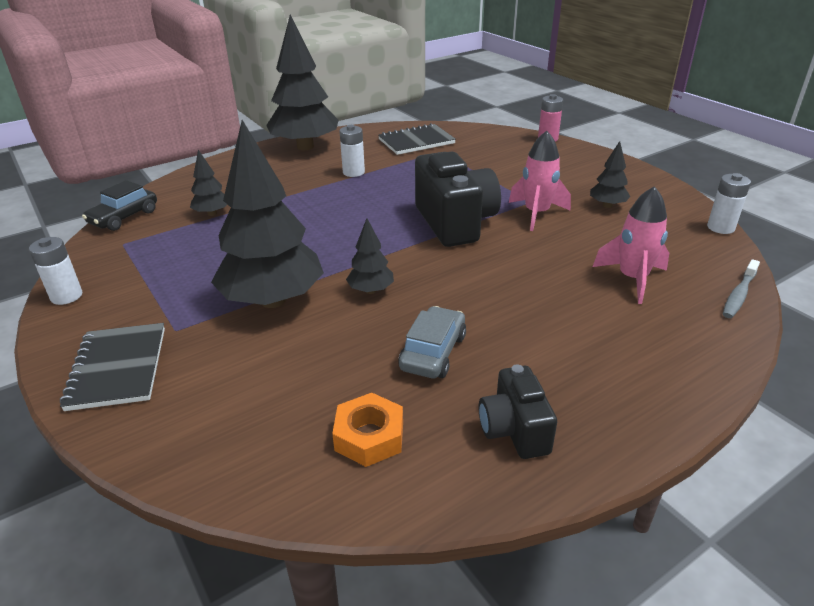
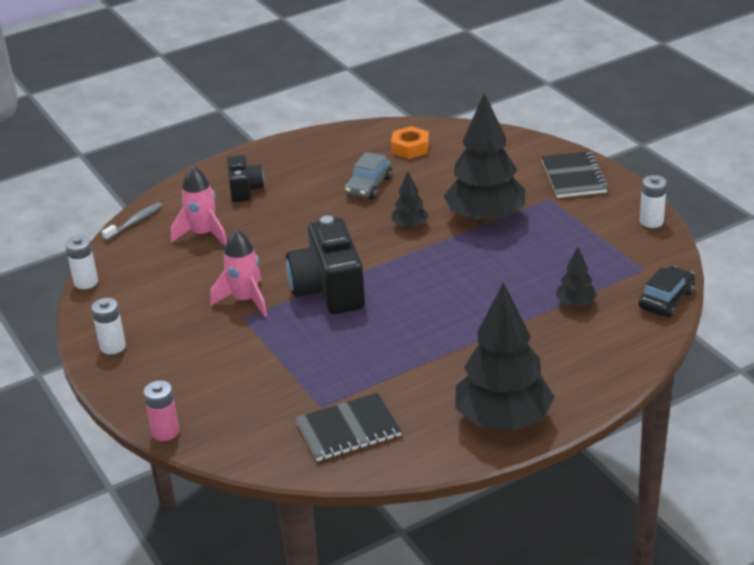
camera: 175 degrees left, 0 degrees up
(353, 172) = (432, 366): white battery -> white battery (113, 346)
(514, 430) = (331, 151): black camera -> black camera (245, 190)
(607, 205) = (169, 310): black tree -> none

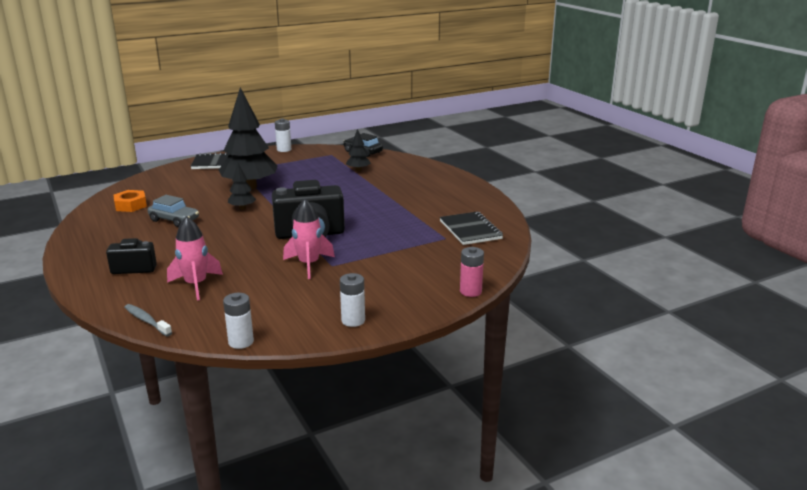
camera: 90 degrees left, 10 degrees down
(503, 420) = (464, 191): black tree -> none

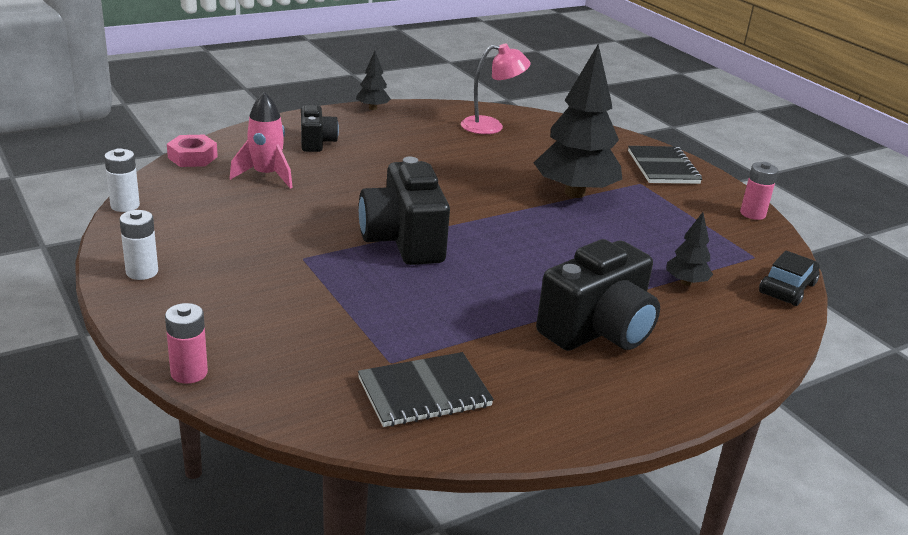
camera: 85 degrees right, 5 degrees up
(131, 205) = (491, 126): orange nut -> pink lamp
(146, 321) = (192, 157): grey toothbrush -> pink nut
(174, 220) = (448, 153): grey car -> none
(242, 208) = (494, 191): black tree -> black tree (372, 108)
(284, 149) = (752, 214): white battery -> pink battery
(309, 264) = (307, 241): pink rocket -> none
(407, 191) = (598, 330): none -> black camera

